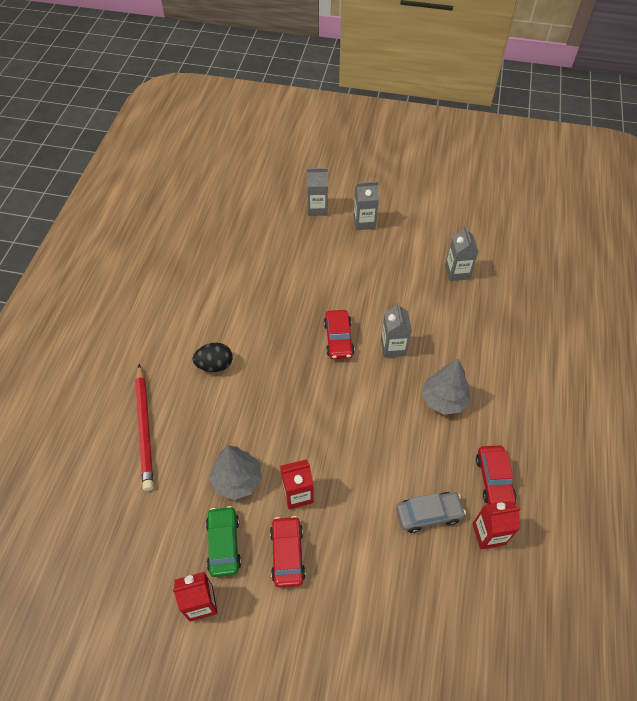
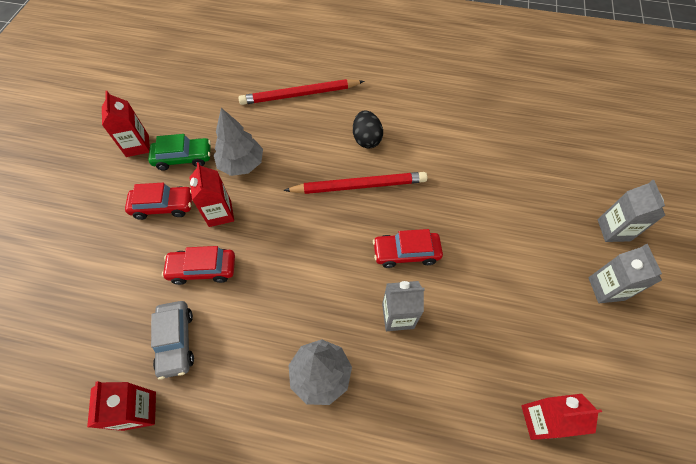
camera: 90 degrees right, 5 degrees up
(270, 372) = (359, 186): none -> red pencil
(457, 272) = (541, 420): grey carton -> red carton
(494, 480) = (204, 428): red car -> red car (202, 269)

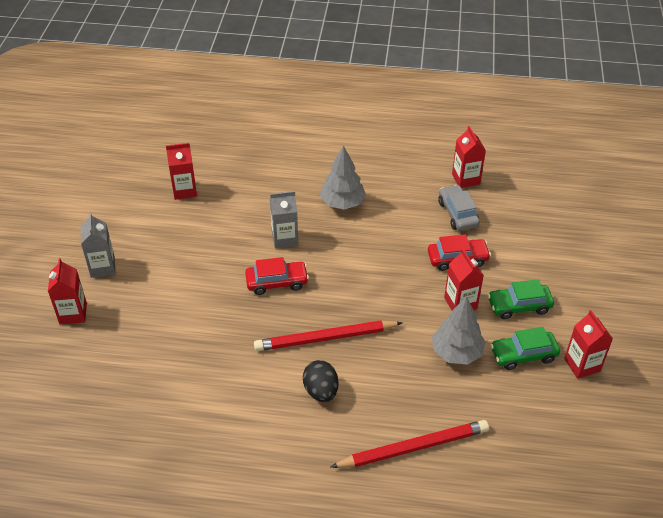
camera: 175 degrees right, 15 degrees down
(163, 206) = (519, 306): red car -> green car
(613, 230) = (73, 313): grey carton -> red carton

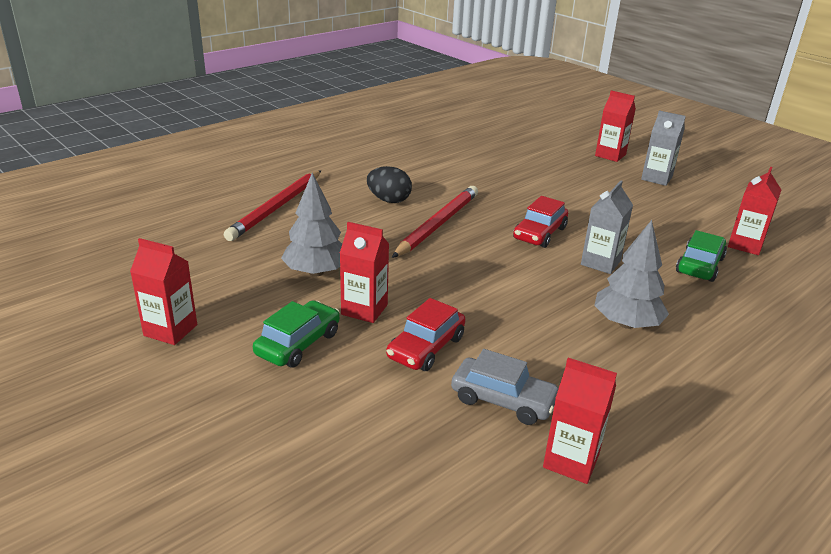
camera: 130 degrees right, 15 degrees down
(523, 355) = (246, 304): green car -> green car (699, 265)

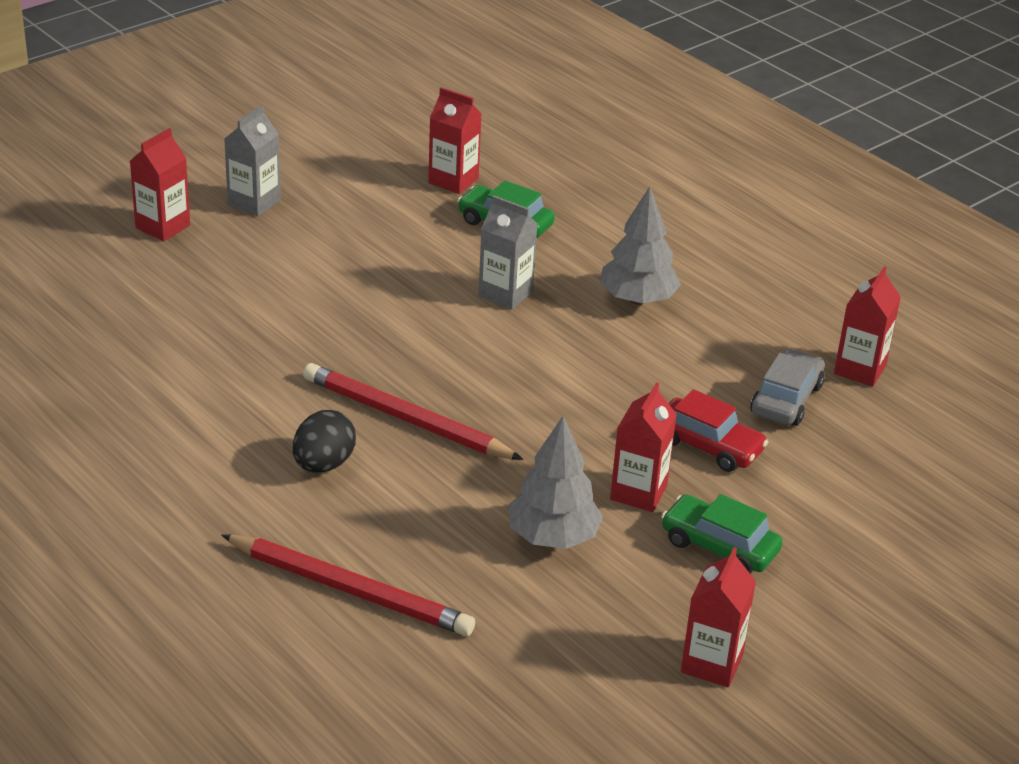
camera: 90 degrees left, 5 degrees up
(539, 233) = (430, 330): red car -> none

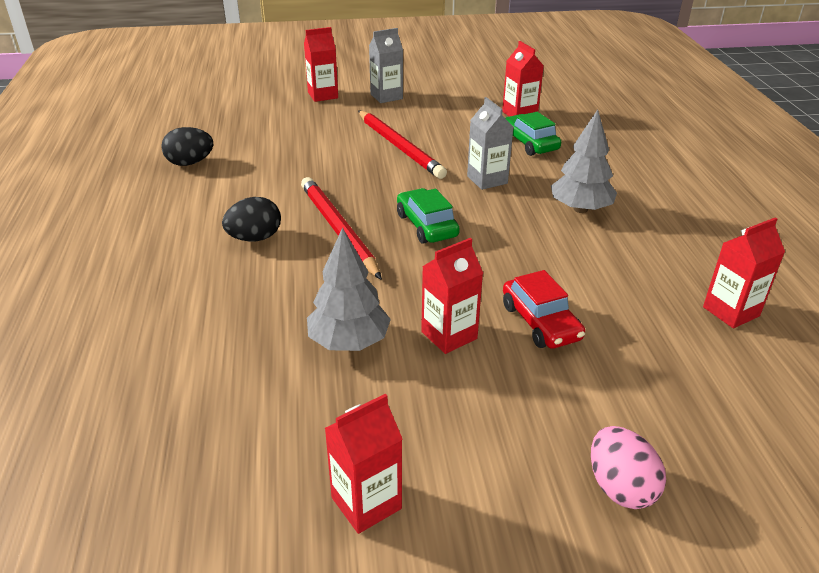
camera: 35 degrees right, 0 degrees up
(111, 394) = (190, 163): none -> black egg
(350, 590) = (172, 320): red pencil -> red pencil (399, 147)
(719, 546) = (474, 403): green car -> green car (426, 225)
(786, 399) = (641, 312): grey car -> none
(887, 564) = (620, 487): none -> pink egg

